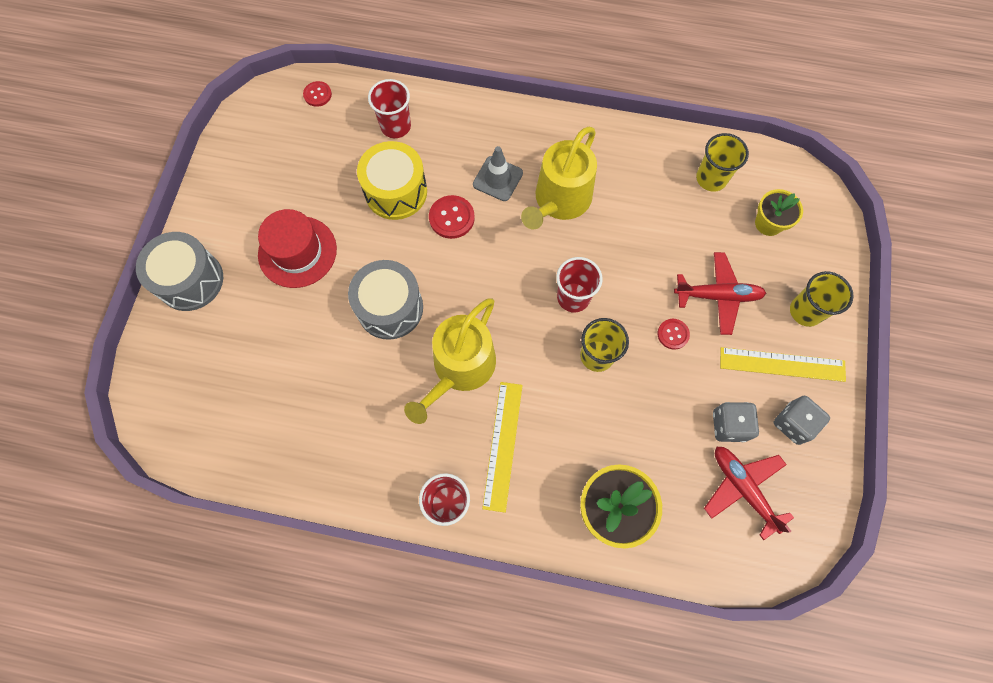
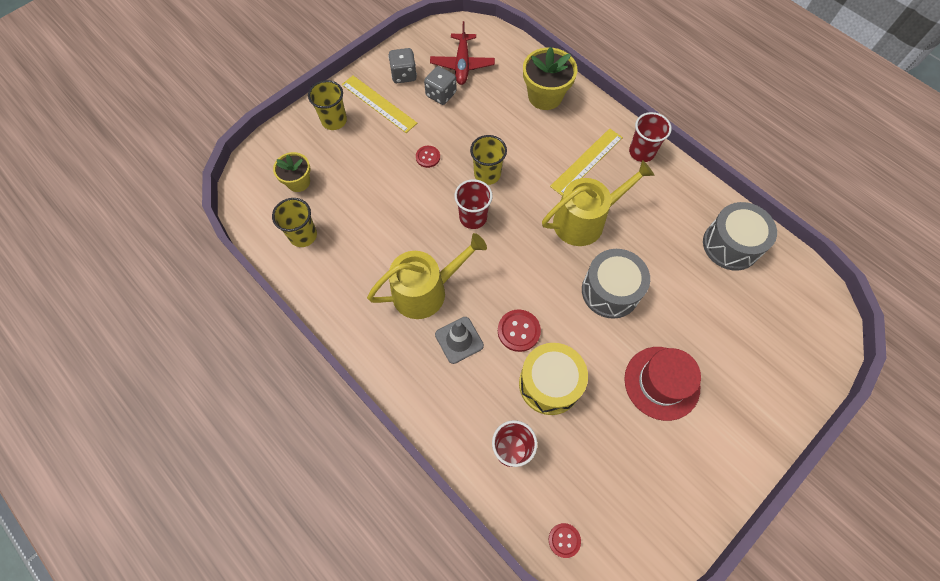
camera: 145 degrees left, 5 degrees down
(190, 280) = (765, 415): grey drum -> grey drum (731, 245)
(717, 296) = (378, 161): red plane -> none

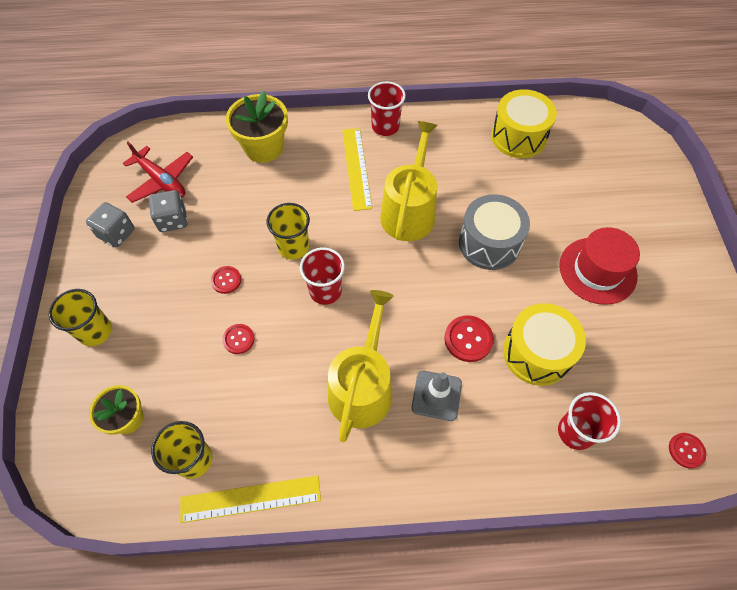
camera: 50 degrees left, 5 degrees down
(379, 104) = (123, 278): yellow ruler -> yellow ruler (250, 499)
(395, 196) = (238, 339): none -> red button
(731, 245) = (518, 137): grey drum -> yellow drum

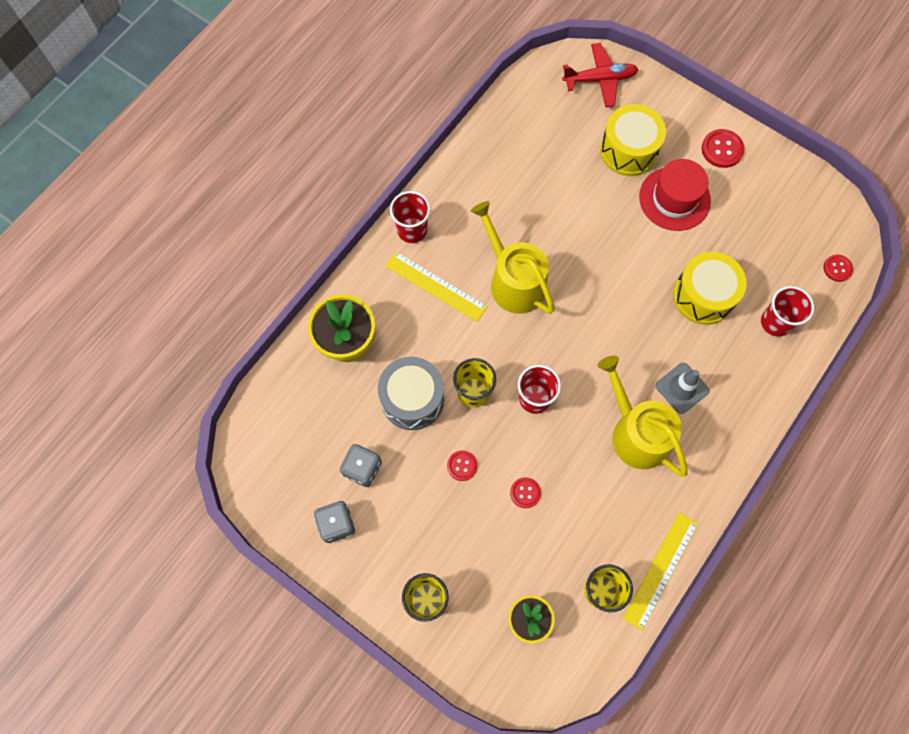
camera: 50 degrees left, 10 degrees up
(161, 181) = (309, 450): red plane -> red plane (600, 79)
(468, 339) = (657, 331): red button -> red button (722, 149)
(489, 243) = (591, 249): grey drum -> grey drum (412, 399)
(518, 137) = (513, 142): yellow drum -> yellow drum (628, 150)

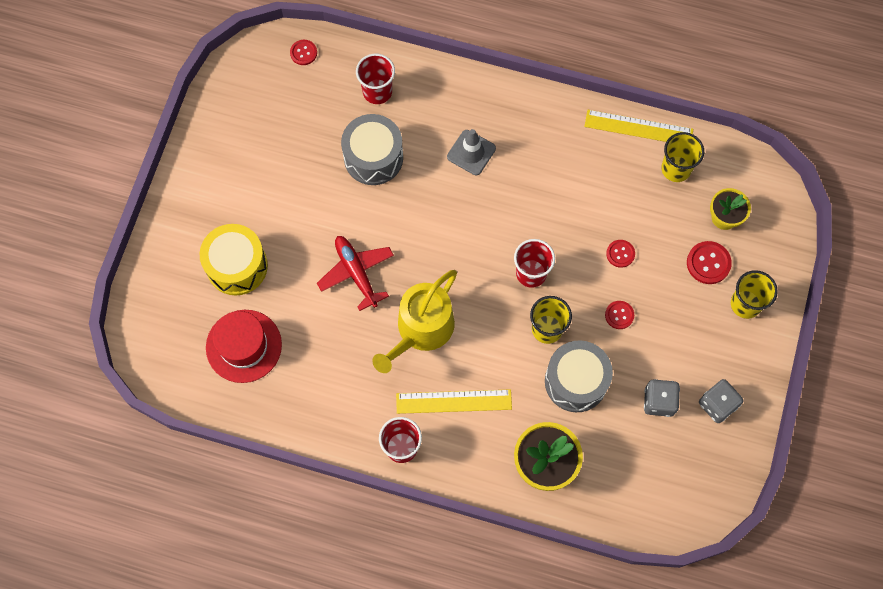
camera: 110 degrees left, 0 degrees up
(436, 286) = (454, 401): yellow ruler -> yellow ruler turned 75 degrees clockwise
(600, 79) = (159, 318): red plane -> red plane (356, 273)
(636, 433) = (528, 179): yellow watering can -> none
(674, 199) = (278, 209): red hat -> red hat (244, 346)
(703, 296) = (373, 157): yellow drum -> grey drum
(722, 149) = (207, 180): red button -> red button (708, 263)

